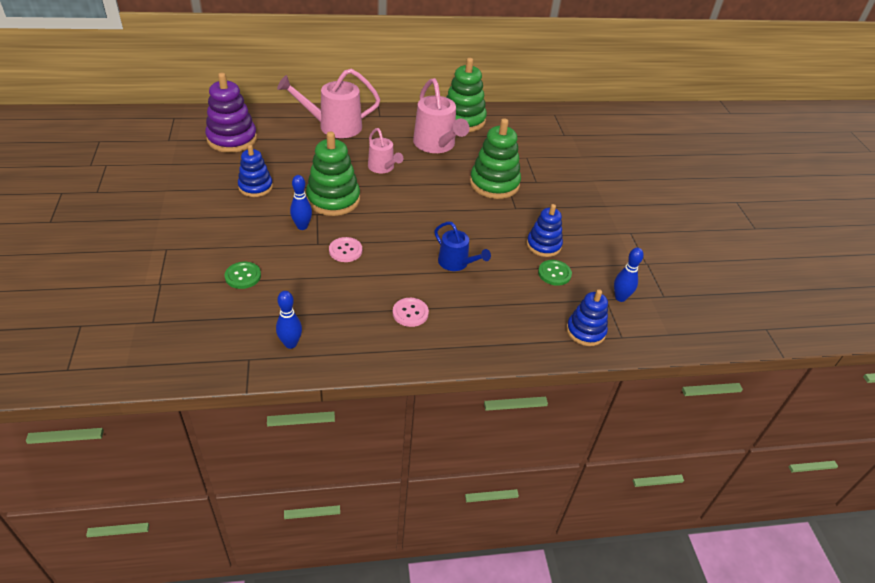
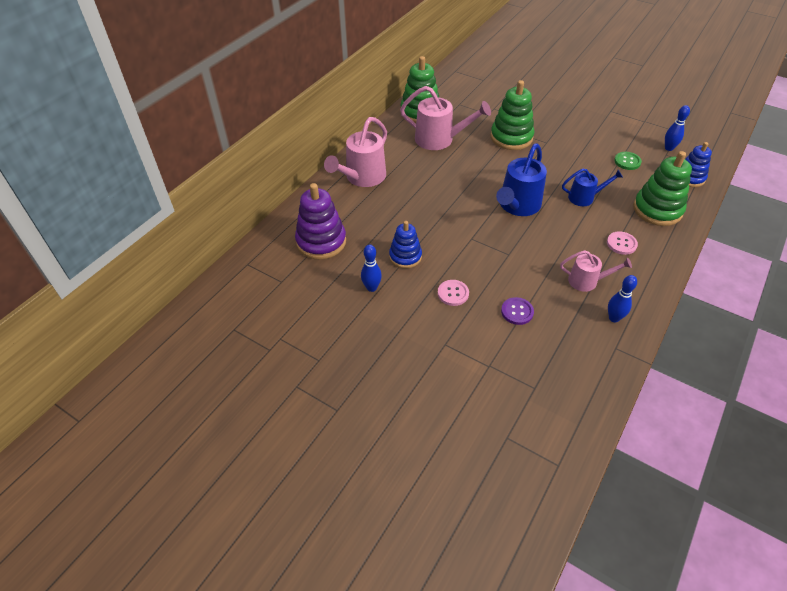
camera: 45 degrees left, 5 degrees up
(243, 276) = (517, 312): green button -> purple button
(302, 226) = (481, 253): blue bowling pin -> blue bowling pin (371, 288)
(333, 199) = (461, 222): green stacking toy -> green stacking toy (657, 210)
(345, 250) = (529, 243): pink button -> pink button (453, 293)
(383, 168) = (443, 178): pink watering can -> pink watering can (587, 281)
(393, 224) = (517, 206): none -> blue watering can
(543, 245) = (595, 151): blue stacking toy -> none

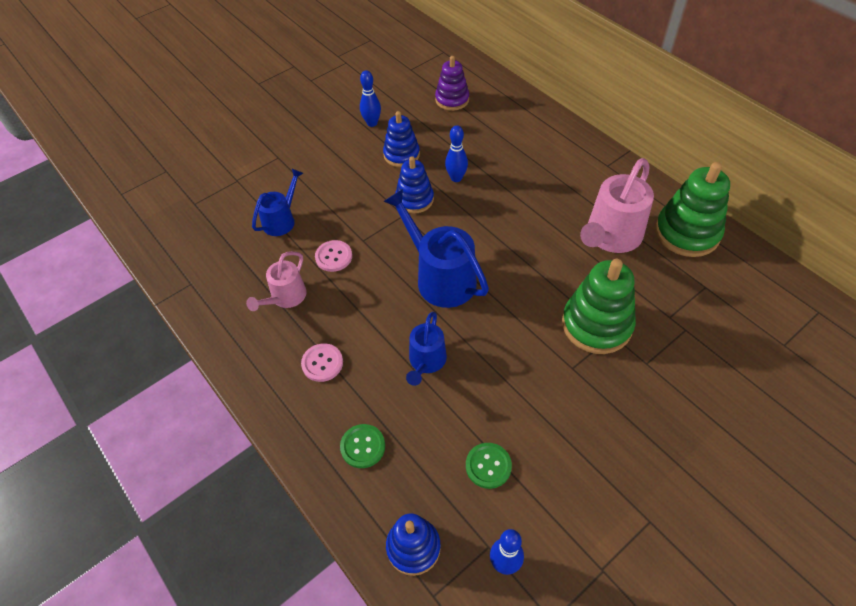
camera: 110 degrees right, 5 degrees up
(321, 241) = (452, 100): purple stacking toy -> purple stacking toy, size x0.64
(362, 178) = (548, 146): pink watering can -> none
(452, 236) = (414, 199): none -> blue stacking toy
(453, 293) = (333, 178): pink button -> pink button (333, 257)
(517, 312) = (282, 220): purple button -> blue watering can
(614, 318) = (224, 299): blue bowling pin -> blue bowling pin (456, 178)
(657, 210) = (363, 446): green stacking toy -> green button

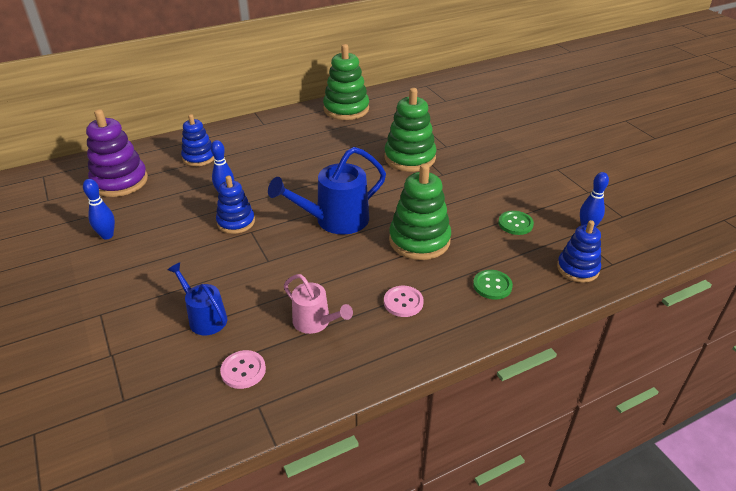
camera: 80 degrees left, 15 degrees down
(333, 257) = (279, 282): pink button -> pink button (243, 370)
(401, 155) = (170, 222): blue stacking toy -> blue stacking toy (199, 157)
(426, 362) = (419, 240): blue watering can -> green stacking toy
(452, 100) = (120, 181): purple stacking toy -> purple stacking toy, size x1.57
(610, 237) = (334, 137): pink watering can -> none

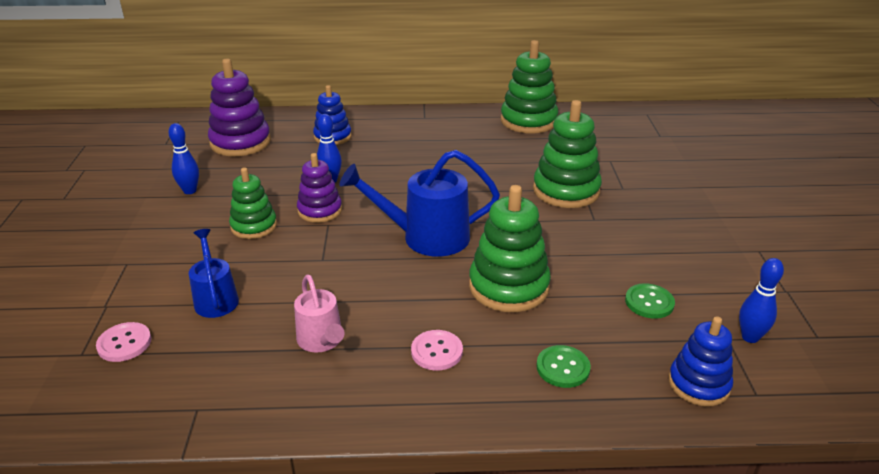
camera: 25 degrees right, 5 degrees down
(190, 250) = (254, 226): none -> green stacking toy
(236, 222) = (320, 210): blue stacking toy -> purple stacking toy
(243, 370) = (211, 366): pink button -> pink button (124, 343)

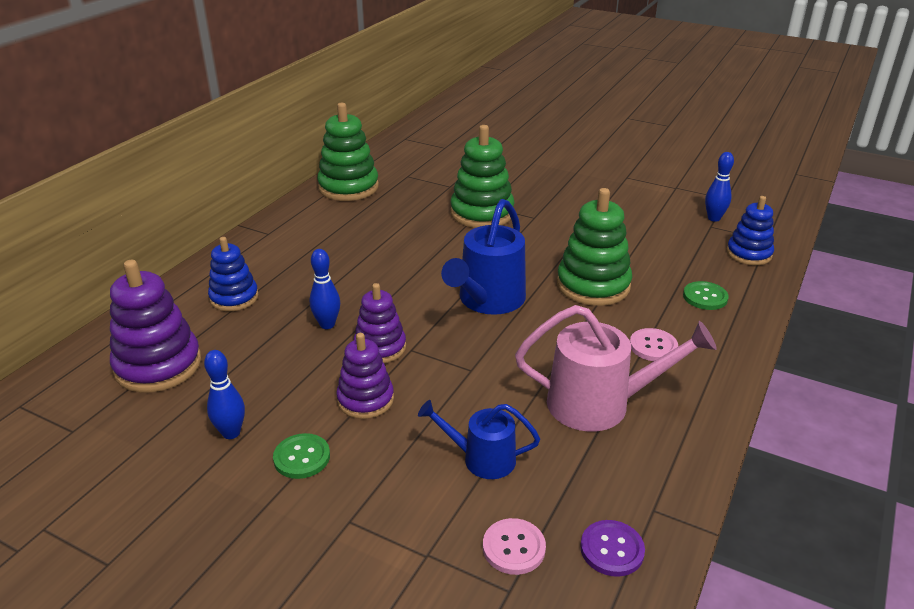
camera: 60 degrees left, 0 degrees up
(139, 396) = (612, 549): none -> purple button
(254, 226) = (365, 399): green stacking toy -> purple stacking toy
(322, 341) = (600, 404): pink watering can -> pink watering can, size x1.69
(649, 302) = (654, 237): green button -> green button (302, 457)

